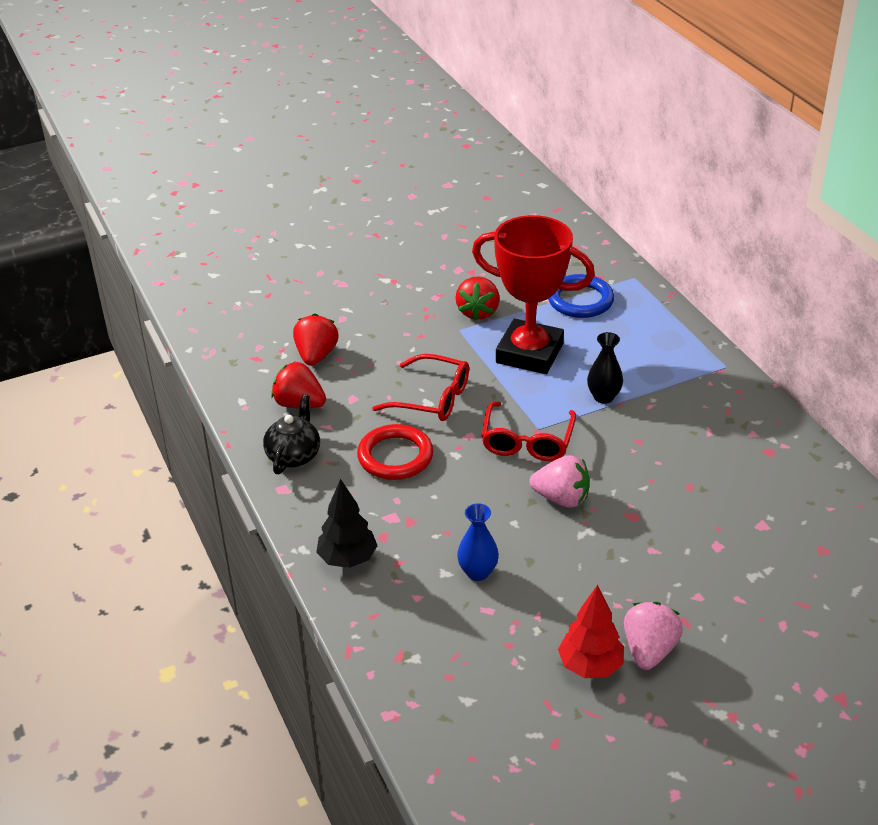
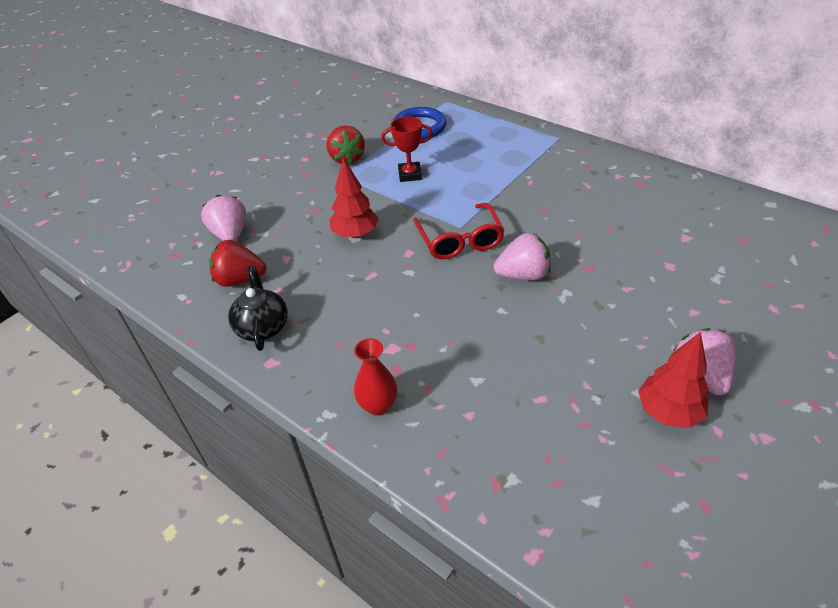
camera: 25 degrees left, 5 degrees up
(316, 356) = (230, 234): red strawberry -> pink strawberry
(347, 559) = (378, 405): black tree -> red vase
(395, 456) = (358, 293): red ring -> none
(431, 398) = (355, 234): red glasses -> red tree
(478, 572) = (505, 367): blue vase -> none
(529, 353) = (410, 175): red trophy -> red trophy, size x0.47
(603, 397) = (491, 187): black vase -> none

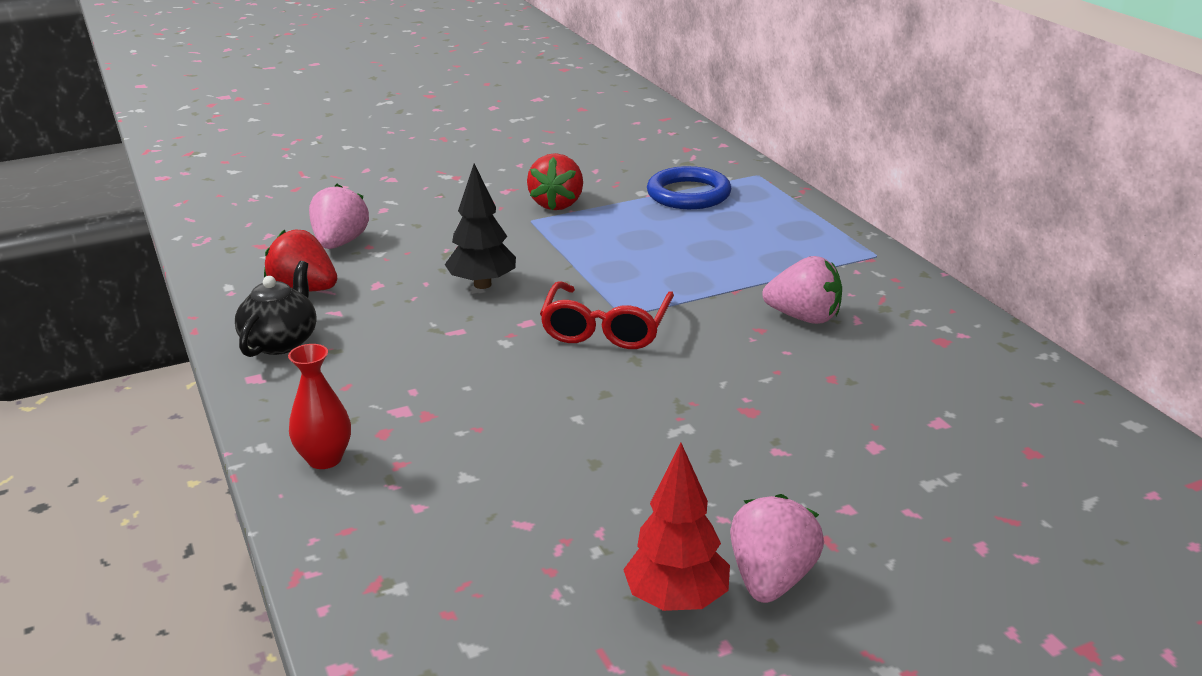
camera: 25 degrees right, 15 degrees down
(355, 234) = (482, 284): red tree -> black tree
(410, 175) = (618, 242): red trophy -> none
(523, 275) = (648, 390): pink strawberry -> pink strawberry (804, 317)

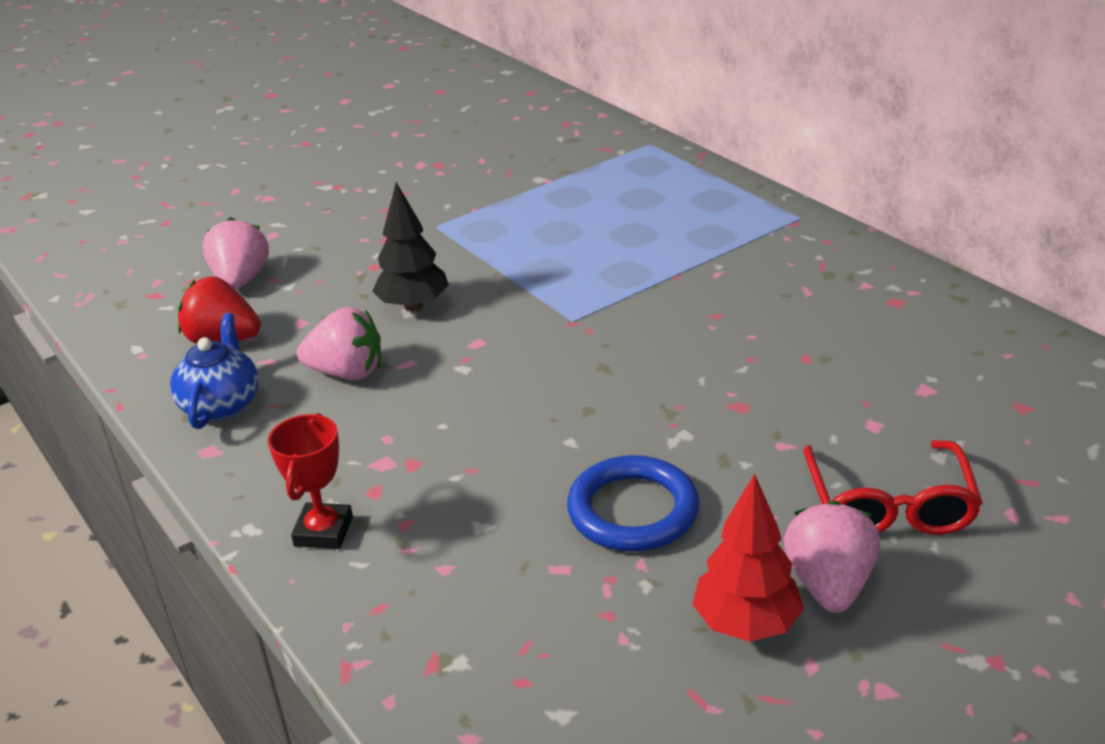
camera: 10 degrees left, 5 degrees up
(281, 342) = (221, 404): black teapot -> blue teapot
(325, 459) = (323, 531): red vase -> red trophy
(557, 204) = (456, 204): red strawberry -> none
(606, 328) = (561, 337): red glasses -> red glasses (888, 504)
(688, 194) = (588, 175): blue ring -> blue ring (633, 510)
(804, 317) = (754, 296): pink strawberry -> pink strawberry (347, 373)

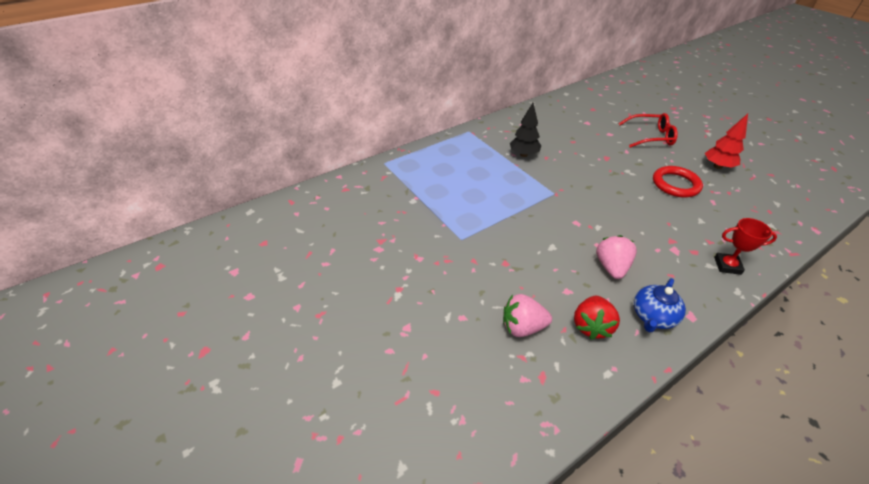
camera: 90 degrees left, 10 degrees up
(221, 404) = (652, 316): blue teapot -> blue teapot turned 60 degrees counterclockwise
(414, 306) = (547, 245): black tree -> black tree (523, 154)
(633, 510) = (675, 184): blue ring -> red ring
(829, 584) = (692, 151): pink strawberry -> none

